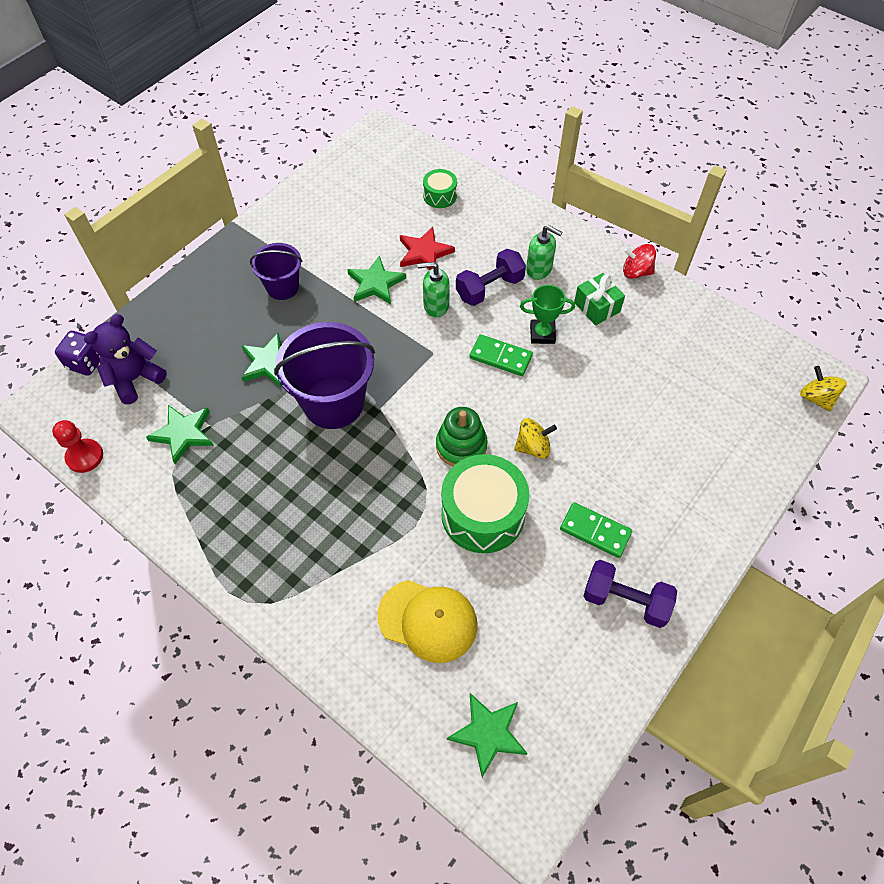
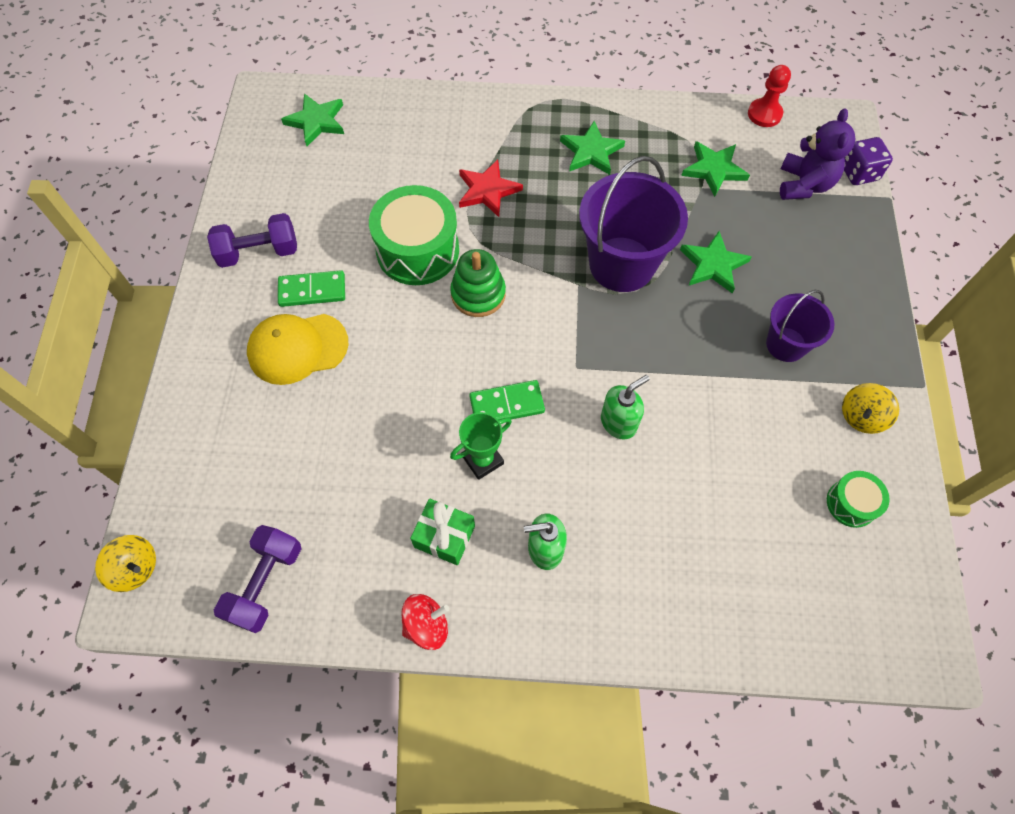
camera: 145 degrees right, 5 degrees up
(375, 283) = (703, 409): green star -> green star (591, 152)
(424, 253) = (689, 484): red star -> red star (487, 190)
(428, 620) = (406, 158): yellow cap -> yellow cap (297, 348)
(440, 196) = (748, 587): green drum -> green drum (851, 503)
(489, 288) = (580, 483): purple dumbbell -> purple dumbbell (266, 583)
(533, 447) = (412, 331): yellow spinning top -> yellow spinning top (861, 416)

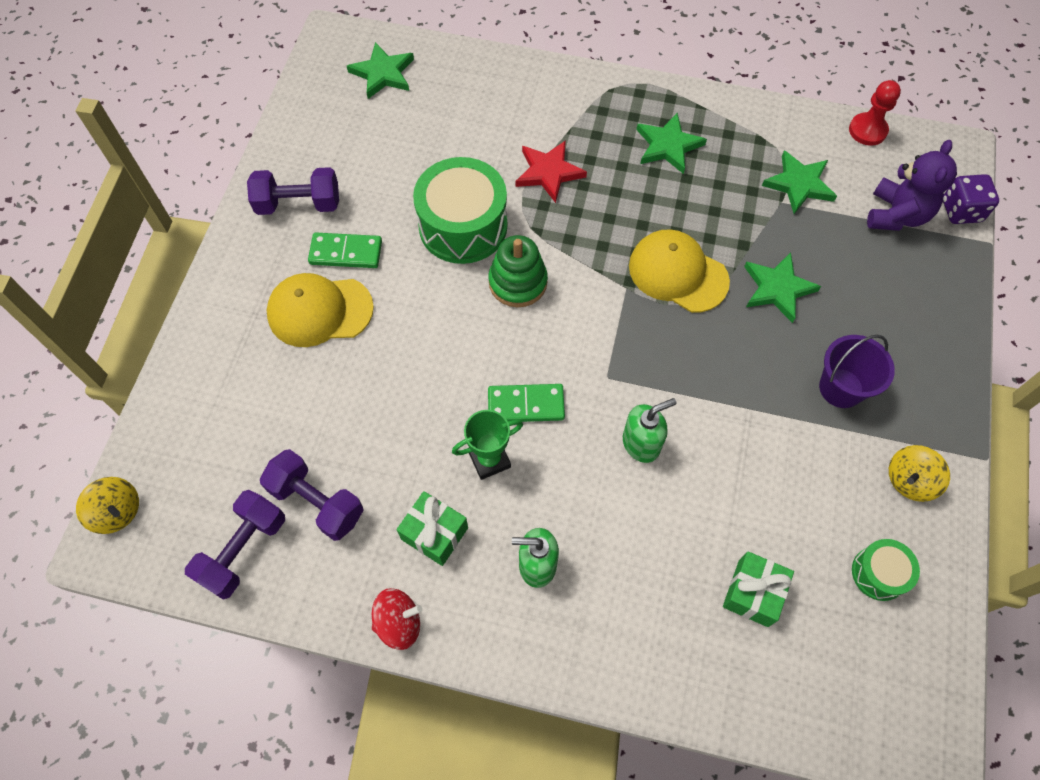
camera: 10 degrees right, 0 degrees up
(328, 526) = (317, 502): none -> purple dumbbell
(622, 264) = (677, 273): purple bucket -> yellow cap
(744, 540) = (753, 593): none -> green gift

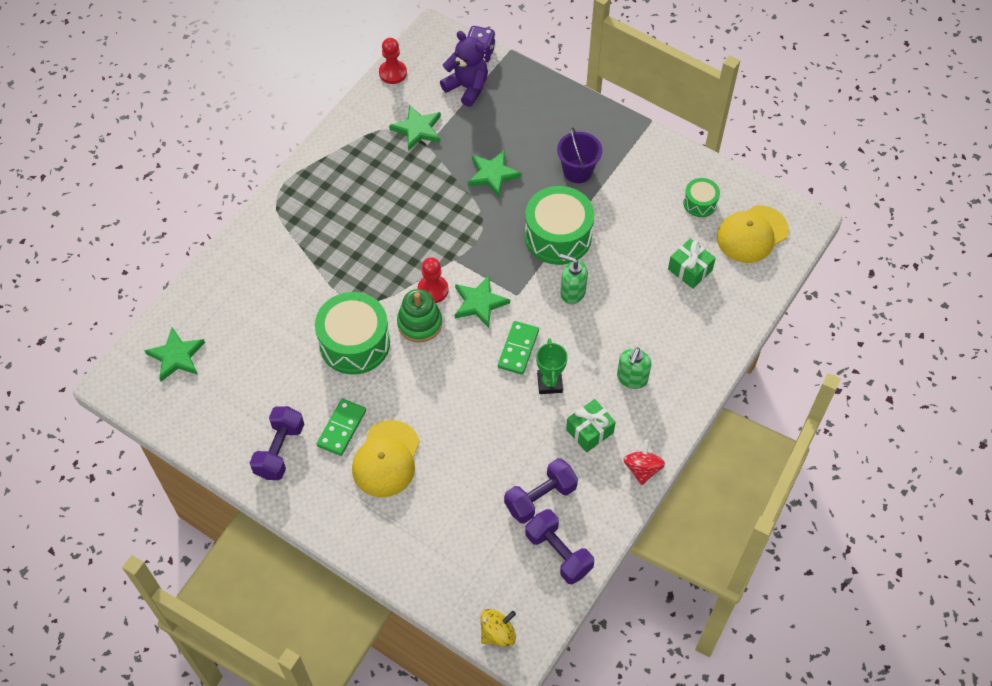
camera: 70 degrees left, 5 degrees down
(549, 172) = (333, 273): red star -> none
(571, 280) = (433, 290): none -> red pawn
(641, 443) = (572, 292): green soap dispenser -> green soap dispenser turned 60 degrees counterclockwise
(668, 146) = (347, 191): green star -> green star (479, 303)
(677, 273) = (456, 225): yellow cap -> yellow cap (752, 234)
(722, 397) = (558, 236): none -> green drum
(909, 480) = (650, 163): yellow spinning top -> none

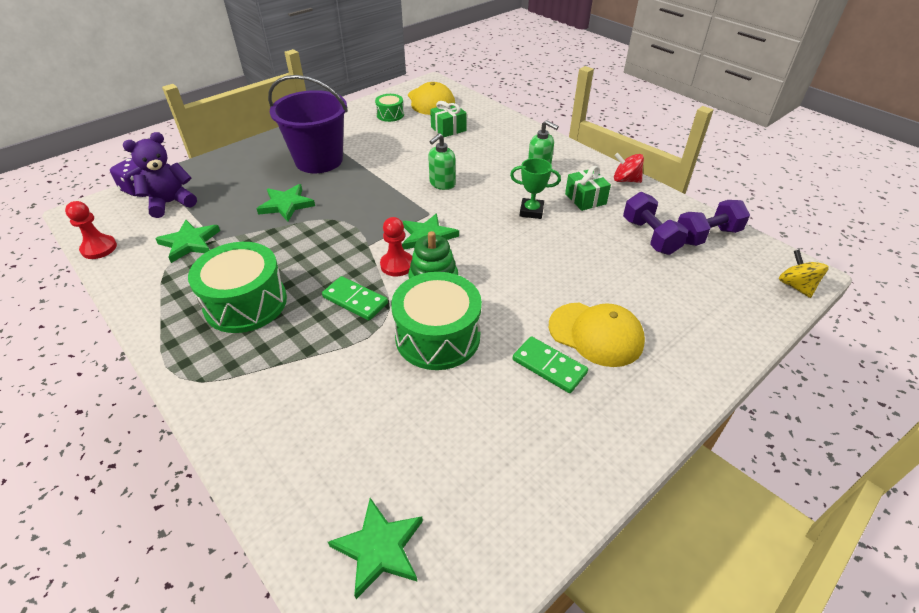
camera: 75 degrees left, 15 degrees down
(279, 450) = (569, 434): purple dumbbell -> none
(518, 349) = (489, 222): green domino -> green domino (355, 300)
(558, 236) = (379, 181): green drum -> green drum (246, 303)
(577, 171) = (319, 160): purple bucket -> purple bucket, size x1.74

